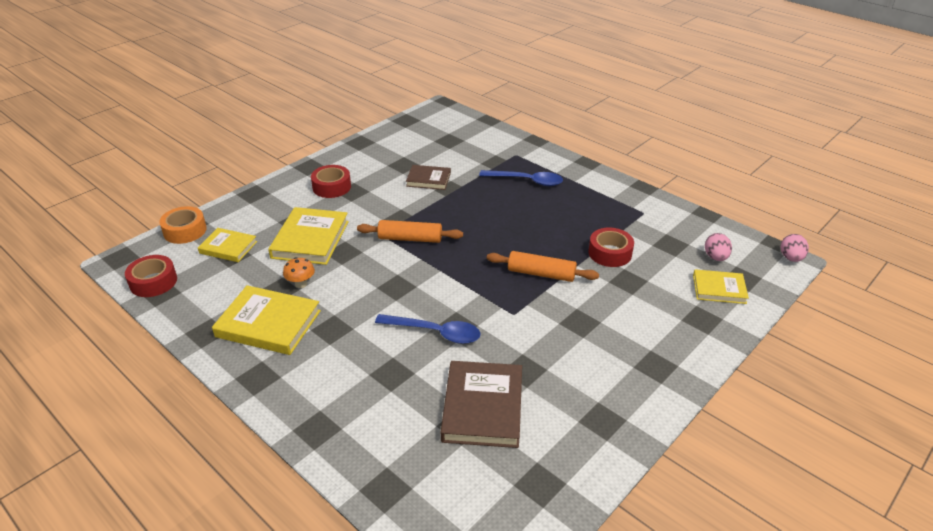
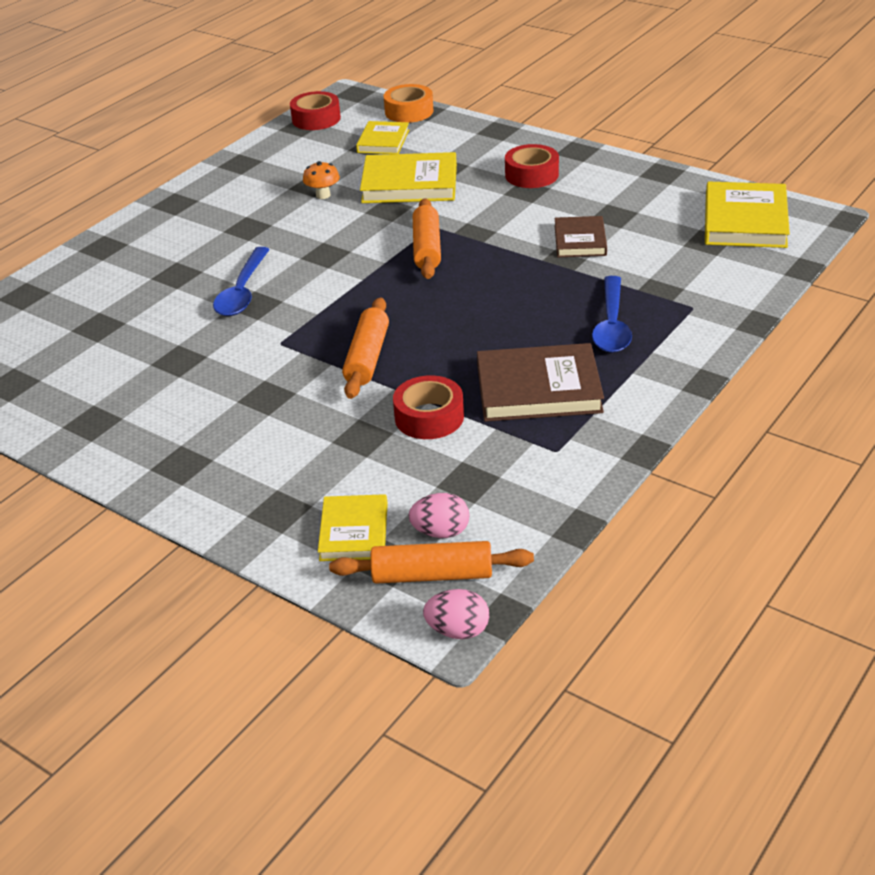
camera: 85 degrees right, 0 degrees up
(268, 324) = (254, 191): yellow book -> yellow book (745, 221)
(483, 407) = (121, 337): brown book -> brown book (538, 389)
(751, 263) = (432, 575): none -> orange rolling pin

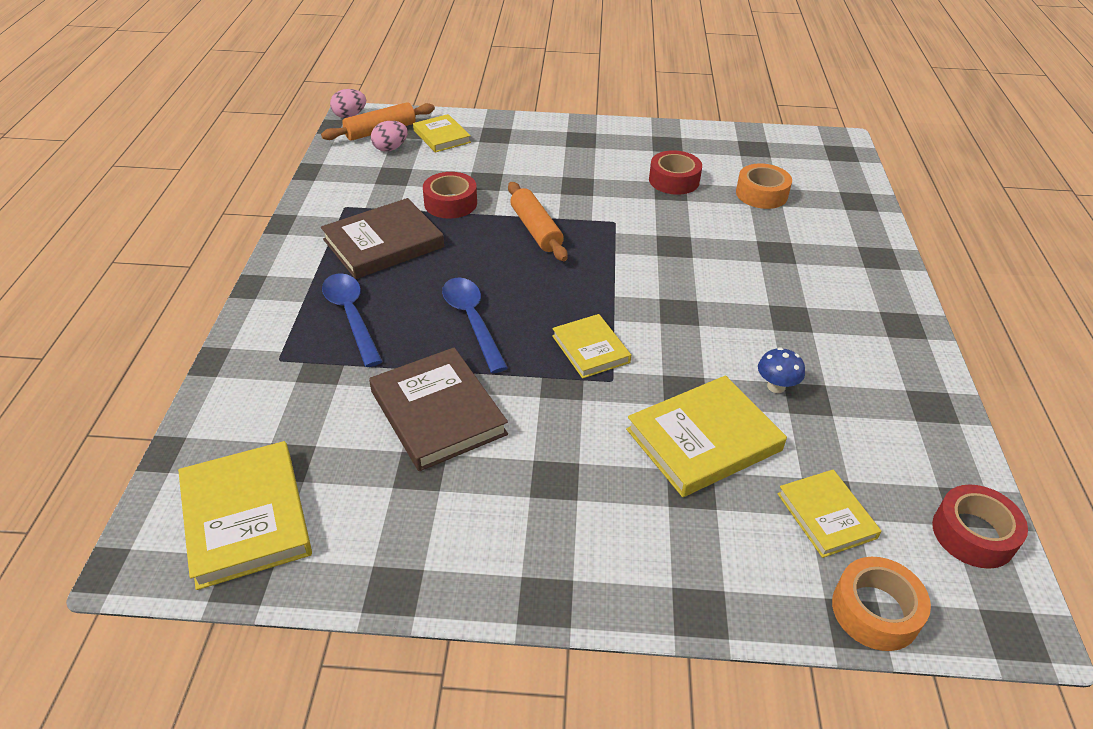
camera: 145 degrees right, 5 degrees up
(98, 328) = (761, 194): none -> orange tape
(242, 292) = (700, 252): blue spoon -> blue spoon (472, 320)
(323, 195) = (776, 386): orange mushroom -> blue mushroom
(427, 248) = (590, 349): orange rolling pin -> yellow book
(531, 175) = (570, 514): red tape -> red tape (674, 180)
(580, 240) = (438, 412): brown book -> brown book, size x1.64

